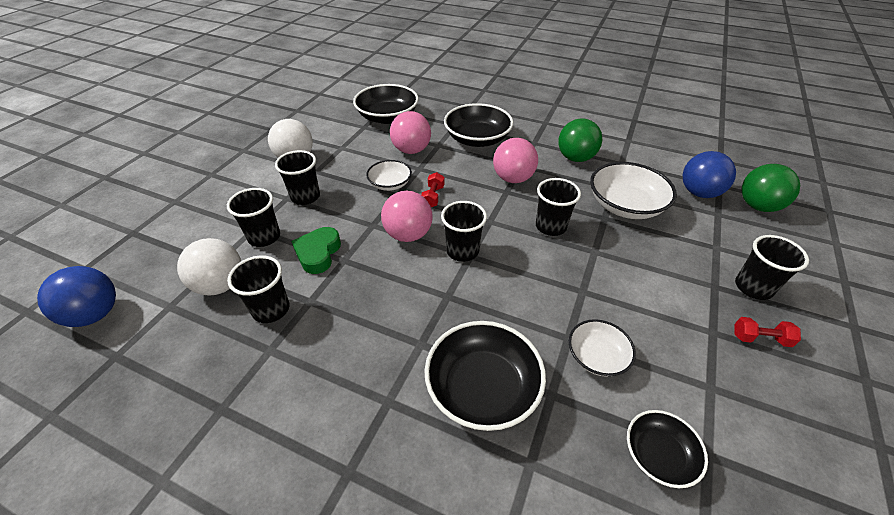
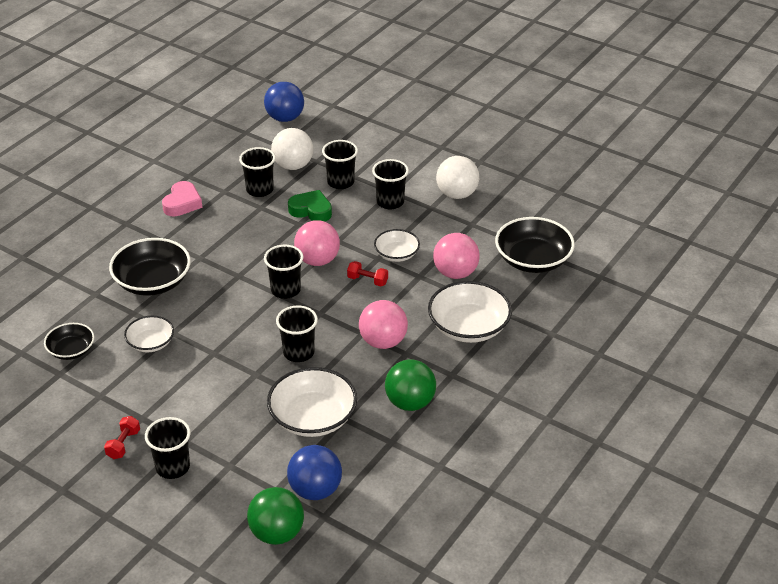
camera: 100 degrees right, 5 degrees down
(296, 398) = (182, 203): none -> pink heart
(477, 139) = (468, 327): black bowl -> white bowl

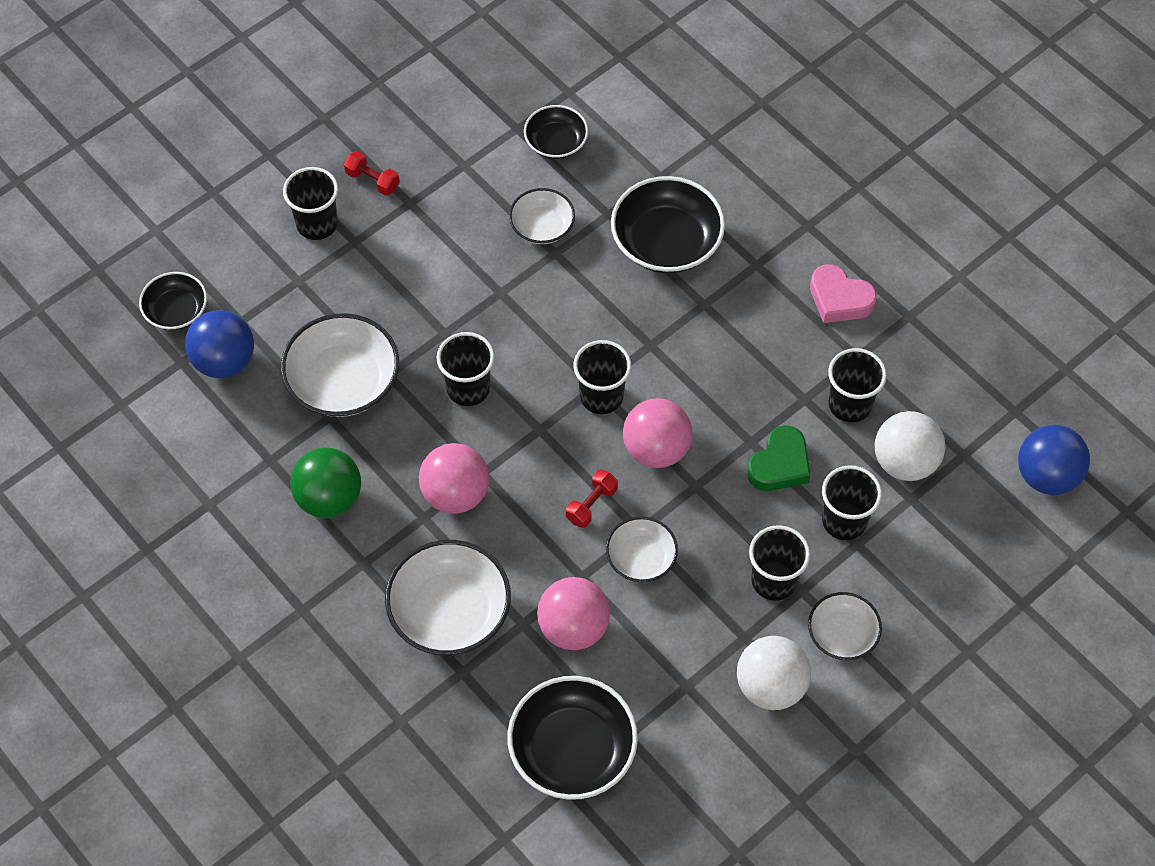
camera: 105 degrees right, 20 degrees up
(277, 533) = (176, 311): green ball -> black bowl
(413, 174) = (842, 634): none -> white bowl

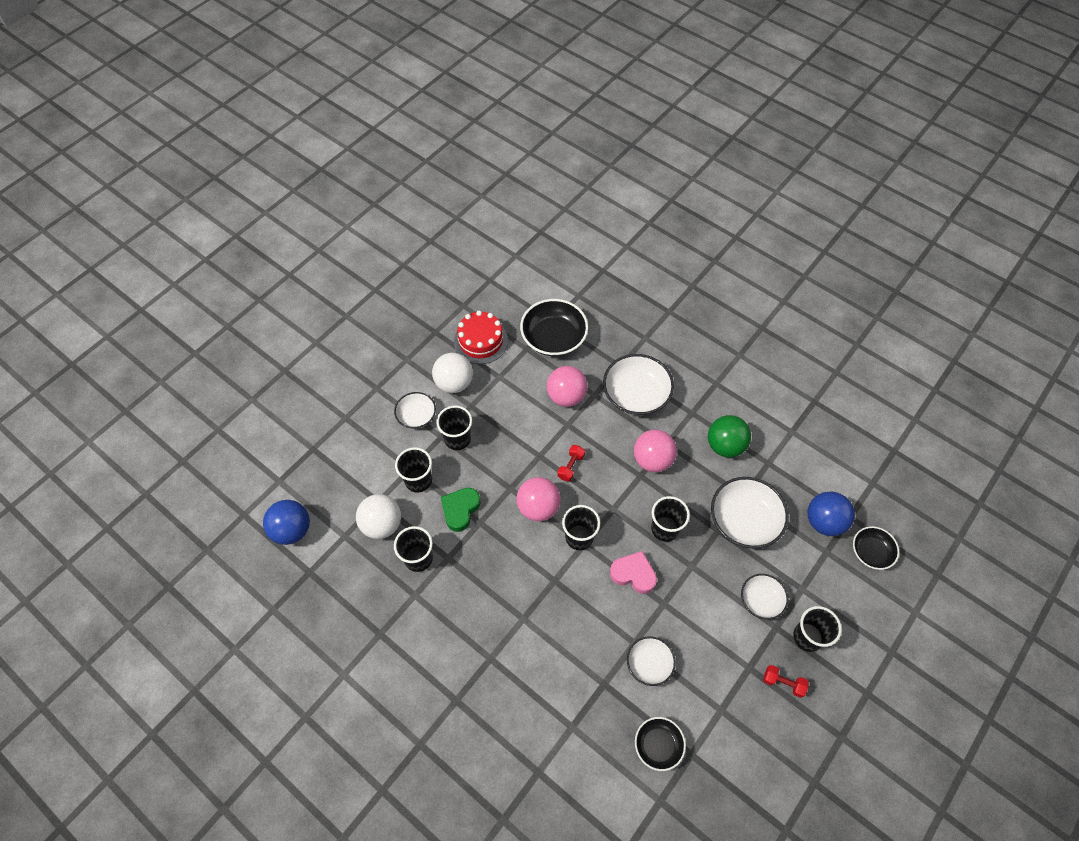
camera: 170 degrees right, 0 degrees up
(641, 558) = (536, 440): white bowl -> white bowl (761, 600)
(666, 242) = (557, 666): black bowl -> none
(712, 766) = (480, 341): none -> red cake
(839, 299) = (429, 639): pink heart -> pink heart (633, 574)

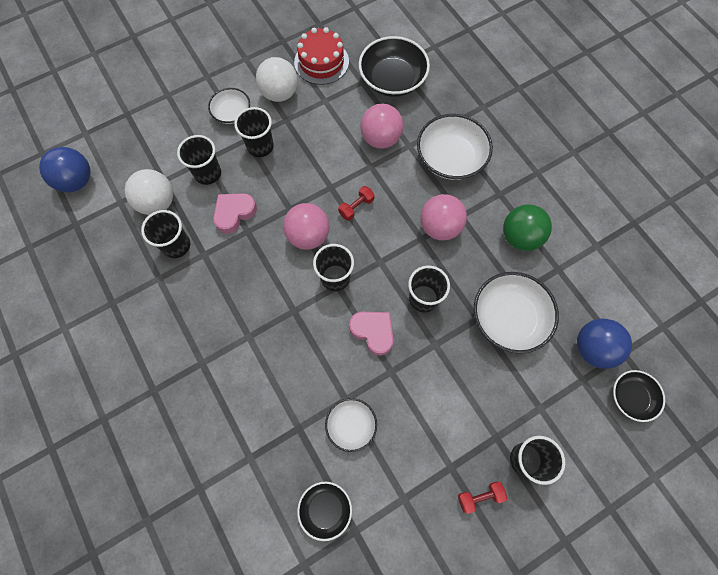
camera: 20 degrees right, 10 degrees up
(460, 510) = (234, 213): green heart -> pink heart
(761, 600) = (492, 404): white bowl -> none
(783, 683) = (479, 496): red dumbbell -> red dumbbell turned 60 degrees counterclockwise

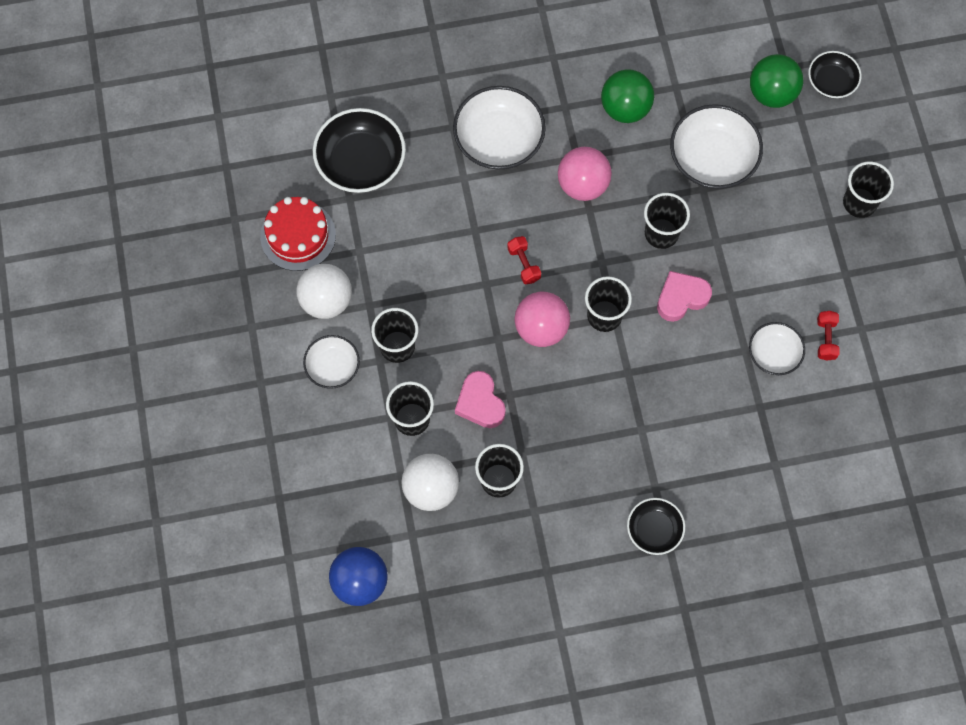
camera: 70 degrees left, 0 degrees up
(325, 509) = (848, 405): black bowl -> black bowl (654, 530)
(380, 139) = (442, 206): pink ball -> none
(479, 496) = (880, 258): red dumbbell -> red dumbbell (826, 339)
(592, 348) = (772, 93): blue ball -> green ball

